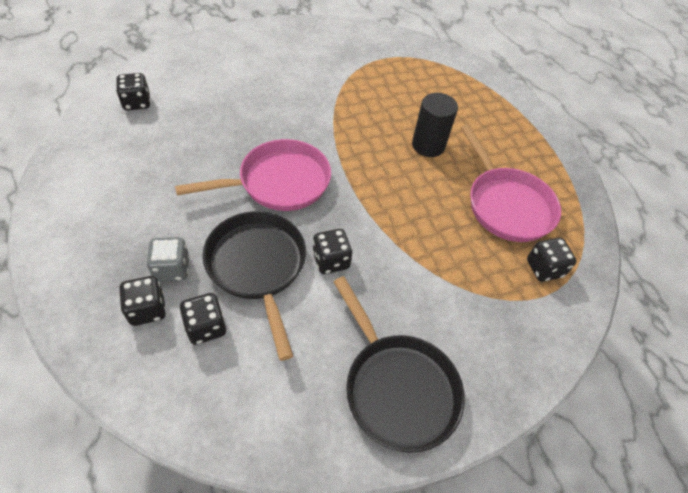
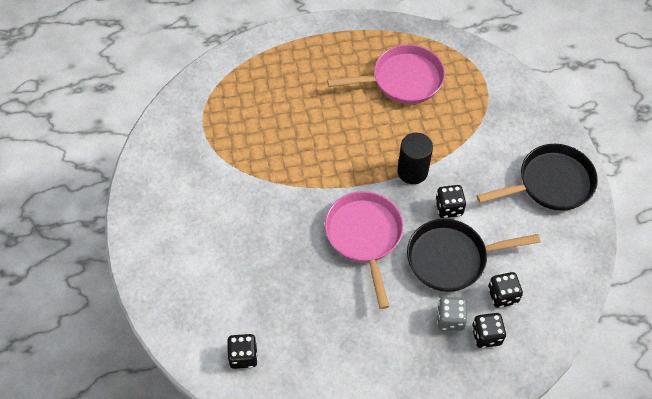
camera: 75 degrees left, 5 degrees up
(428, 145) = (331, 117): black cylinder -> black cylinder (412, 171)
(544, 268) = (463, 74): black dice -> none

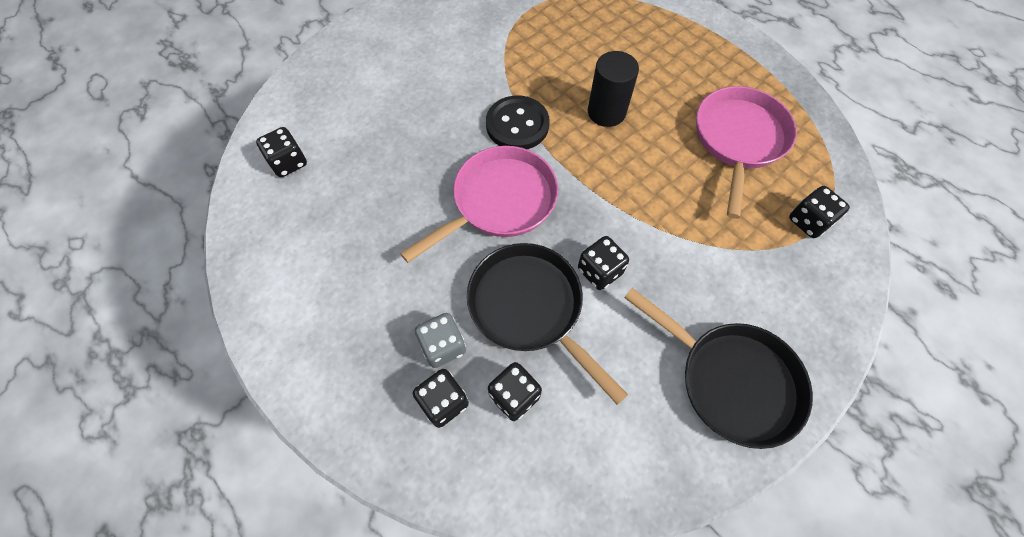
camera: 60 degrees right, 5 degrees up
(308, 193) = (517, 125): none -> black button
(403, 80) = (738, 140): pink pan -> pink pan turned 120 degrees counterclockwise
(412, 171) = (621, 208): black cylinder -> black cylinder (606, 112)
(479, 84) = (808, 221): none -> black dice

